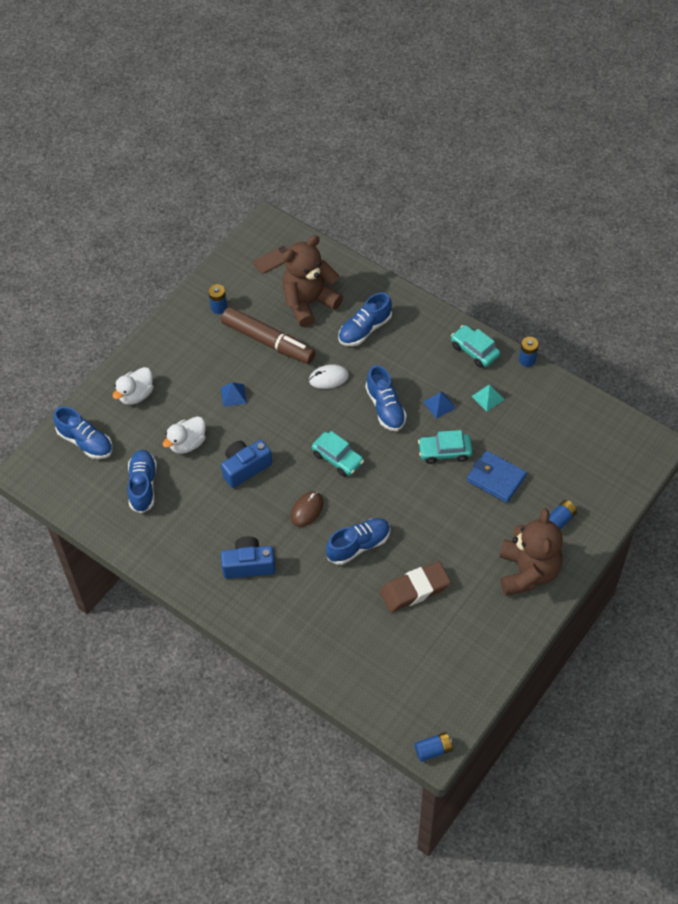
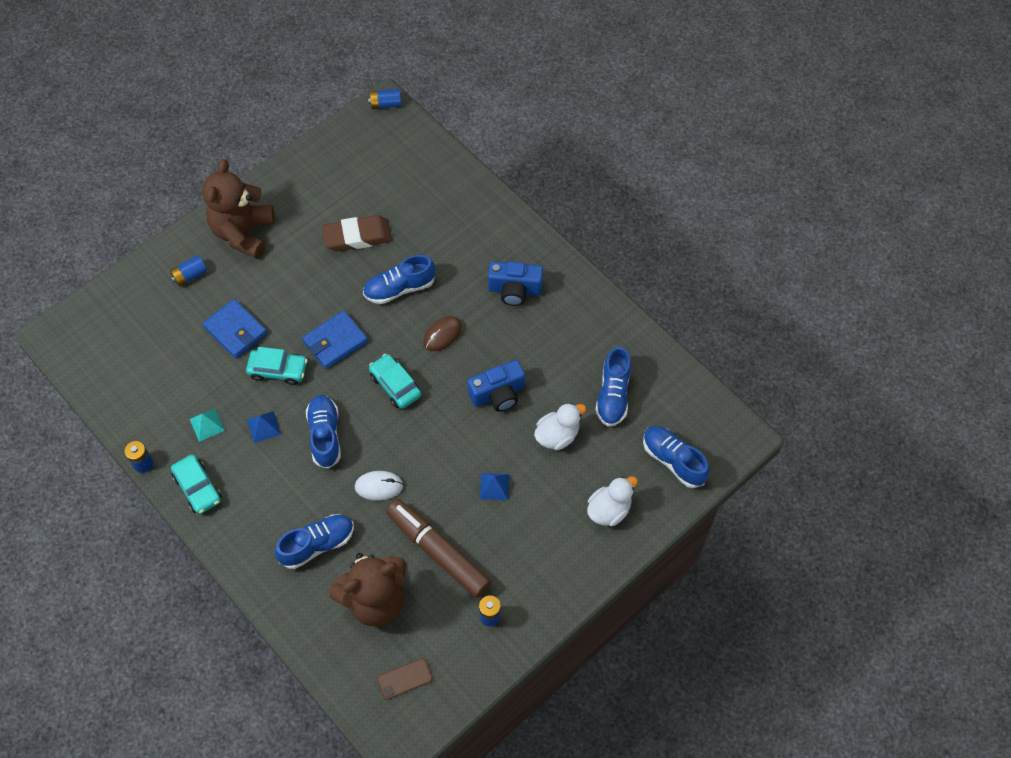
camera: 170 degrees left, 5 degrees up
(402, 485) = (335, 342): none -> blue wallet

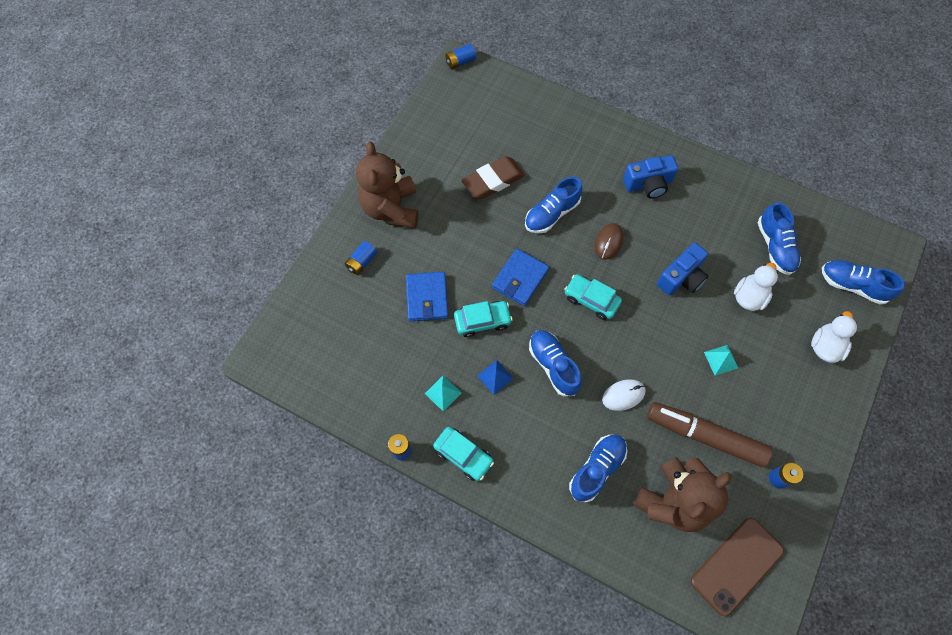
camera: 20 degrees left, 5 degrees up
(236, 330) = (427, 298): blue wallet -> blue wallet turned 60 degrees clockwise
(404, 679) = (736, 565): brown phone -> brown phone, size x1.92
(494, 486) = (721, 360): blue pyramid -> turquoise pyramid

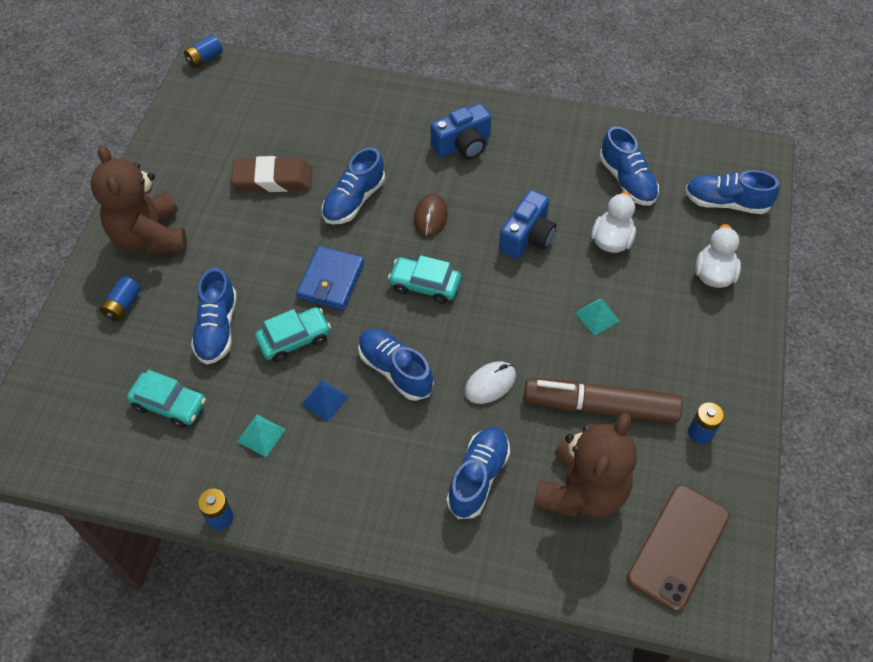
camera: 15 degrees left, 10 degrees down
(427, 298) = (217, 328): blue wallet -> blue shoe
(463, 455) = (304, 503): turquoise car -> turquoise car (169, 404)
(493, 181) = (273, 179): brown eraser -> brown eraser turned 45 degrees clockwise

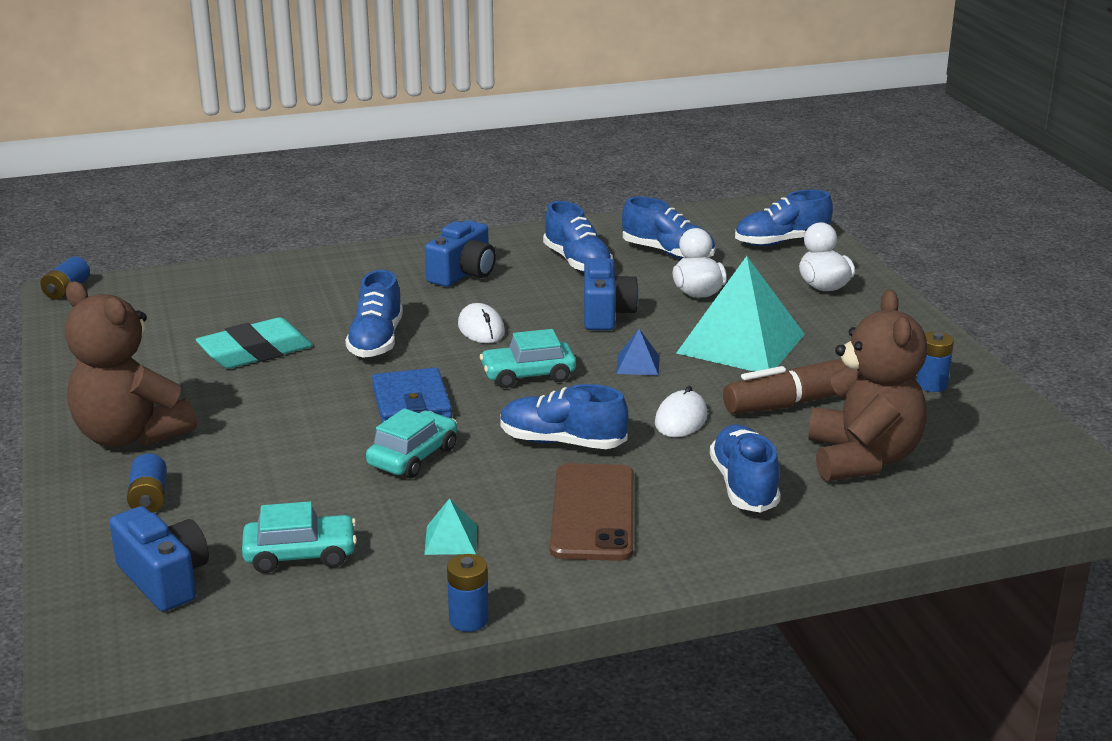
camera: 30 degrees left, 30 degrees down
(86, 388) = (164, 579): none -> blue camera
(217, 328) = (302, 478): blue shoe -> blue shoe (577, 262)
(273, 179) = (255, 352): brown eraser -> turquoise eraser
(324, 400) = (502, 489): blue pyramid -> blue pyramid (638, 364)
(430, 217) = (481, 329): brown mouse -> white mouse
(597, 316) = (740, 343): turquoise pyramid -> turquoise pyramid, size x2.42
(678, 546) = (1001, 462): brown phone -> brown phone (593, 513)

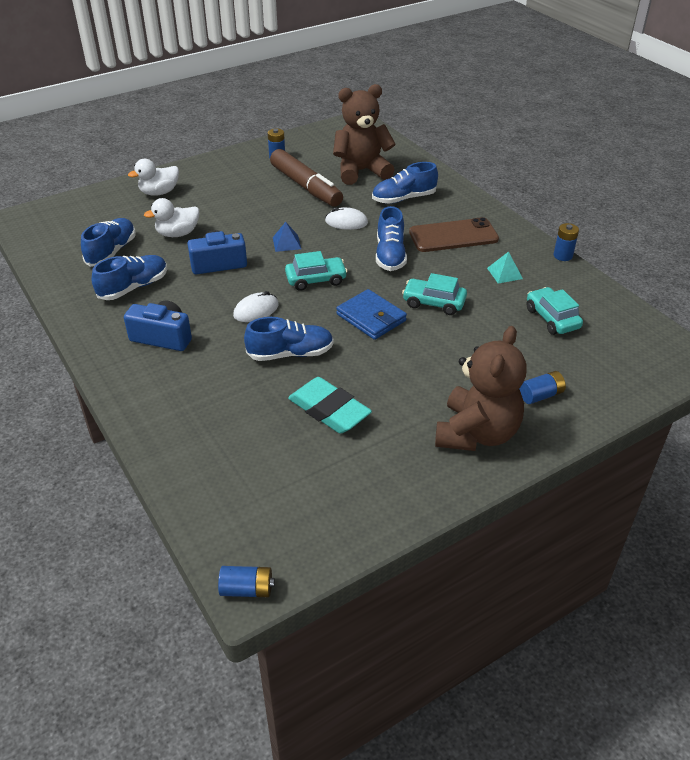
camera: 105 degrees left, 15 degrees up
(164, 579) = (607, 360): blue camera -> none
(411, 403) = (371, 317): blue wallet -> blue wallet turned 75 degrees clockwise
(528, 375) = (316, 279): turquoise car -> turquoise car turned 75 degrees counterclockwise
(740, 343) = (247, 212): turquoise pyramid -> none
(781, 242) = (88, 211): blue shoe -> none

